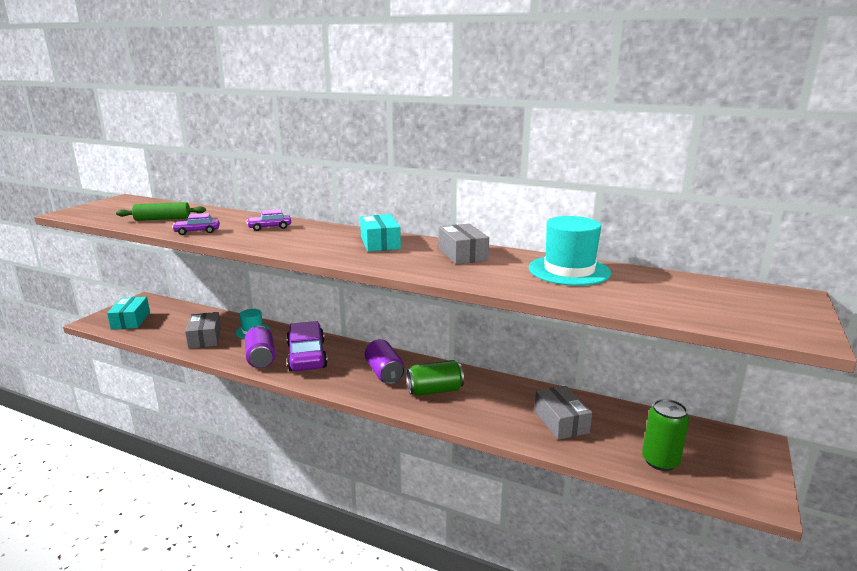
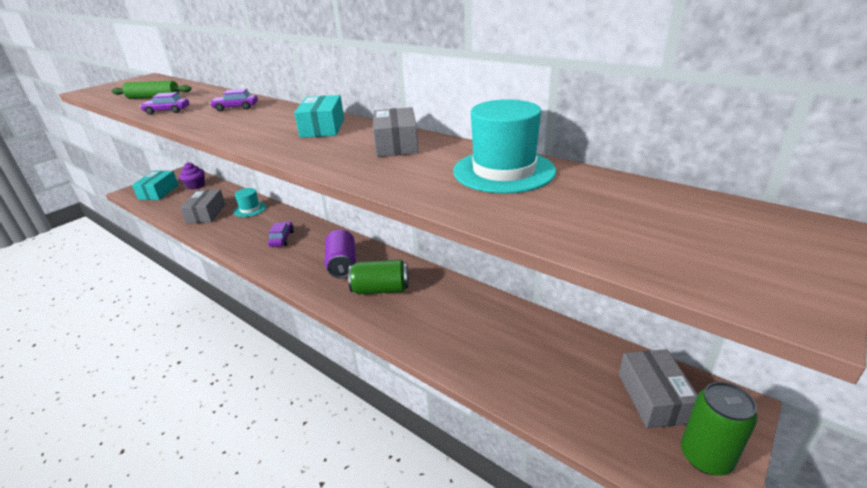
camera: 15 degrees right, 10 degrees up
(172, 312) = (196, 186): none -> purple cupcake
(261, 358) = (240, 238): purple can -> none
(307, 355) = (282, 239): purple car -> purple car, size x0.49
(561, 422) = (496, 343): grey box -> grey box (654, 398)
(660, 461) = (591, 414): green can -> green can (706, 457)

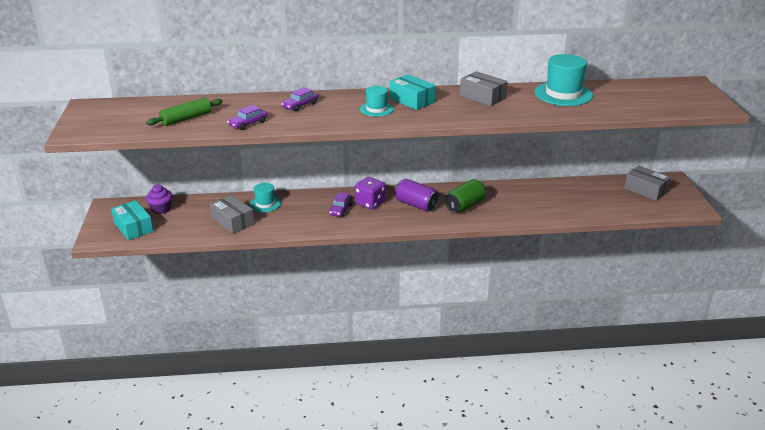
camera: 45 degrees left, 0 degrees up
(273, 127) = (376, 109): none -> turquoise hat
(282, 239) = (340, 209): purple car -> purple car turned 120 degrees counterclockwise
(312, 244) = (370, 203): none -> purple dice
(706, 457) = (682, 199): green can -> none

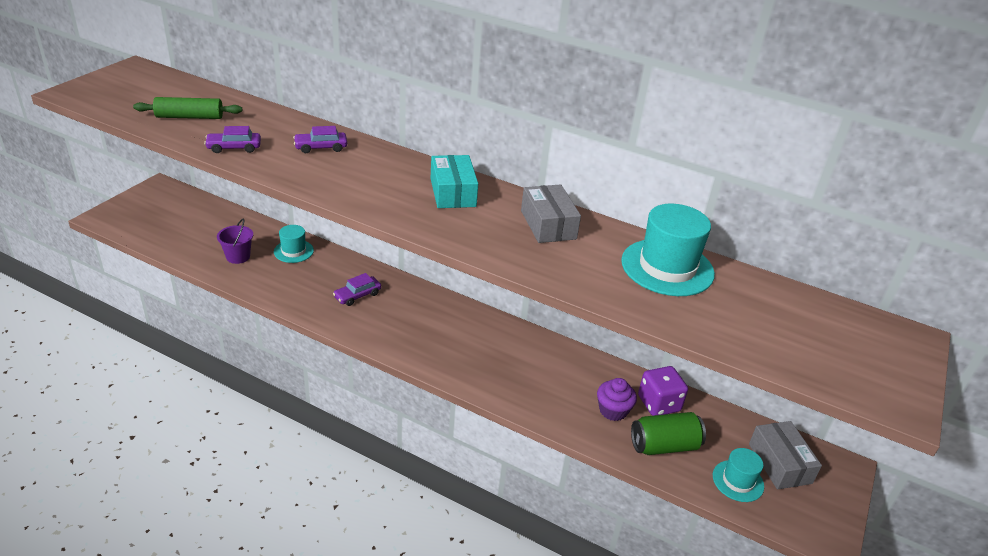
camera: 30 degrees right, 5 degrees up
(133, 227) = (148, 220): turquoise box -> none
(161, 209) = (196, 211): purple cupcake -> purple cupcake (613, 410)
(232, 221) = (238, 256): grey box -> purple bucket
(370, 203) = (397, 303): purple dice -> purple dice (659, 404)
(376, 109) = (394, 187): turquoise hat -> turquoise hat (738, 481)
(416, 205) = (445, 330): purple can -> none
(465, 206) = (501, 361): green can -> green can (664, 446)

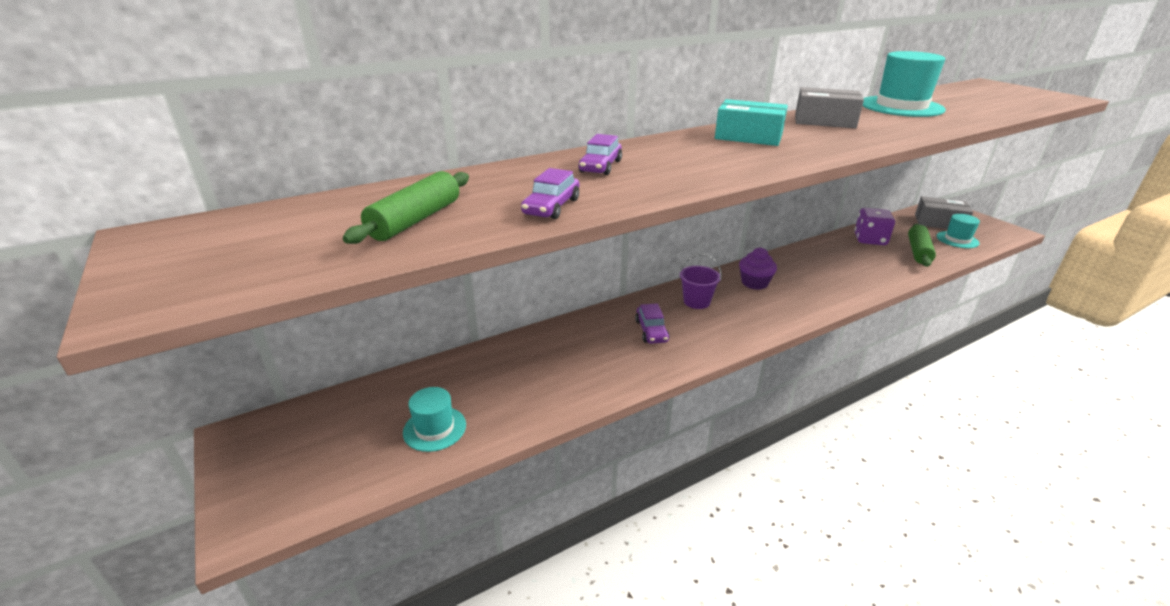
camera: 55 degrees left, 5 degrees down
(238, 256) = (504, 398): purple bucket -> purple bucket (696, 301)
(293, 251) = (532, 352): turquoise hat -> turquoise hat (434, 428)
(613, 410) = (874, 257): purple cupcake -> purple cupcake (754, 283)
(664, 446) = (918, 252): green can -> green rolling pin

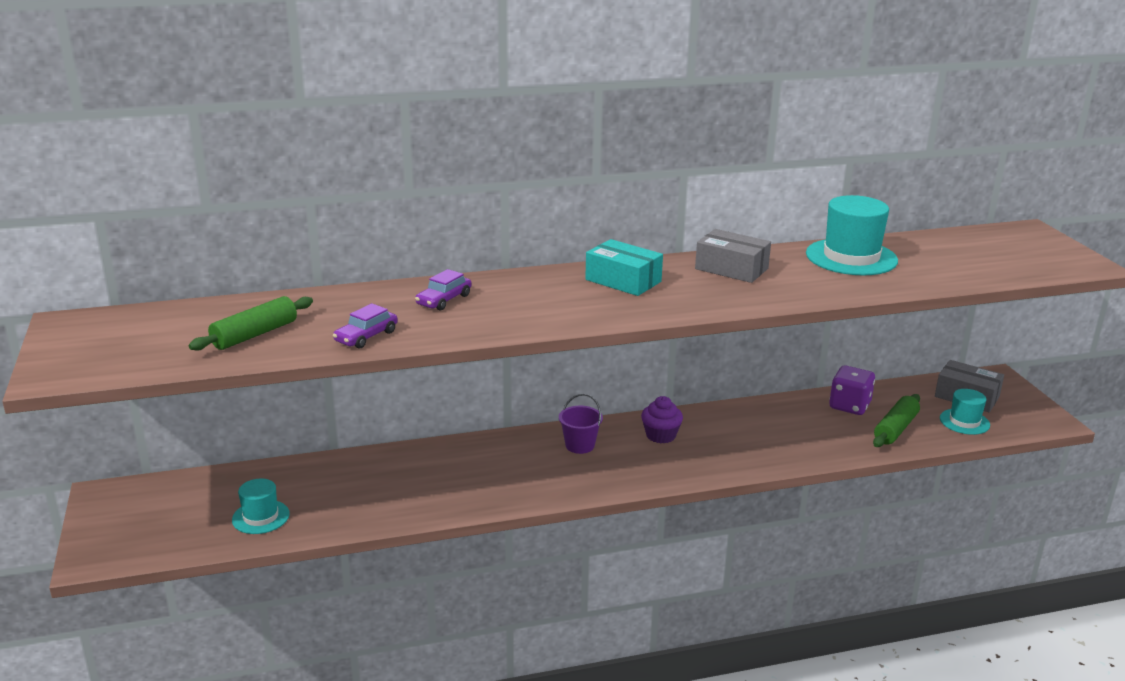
camera: 15 degrees right, 5 degrees down
(651, 331) = (509, 467): purple car -> none

